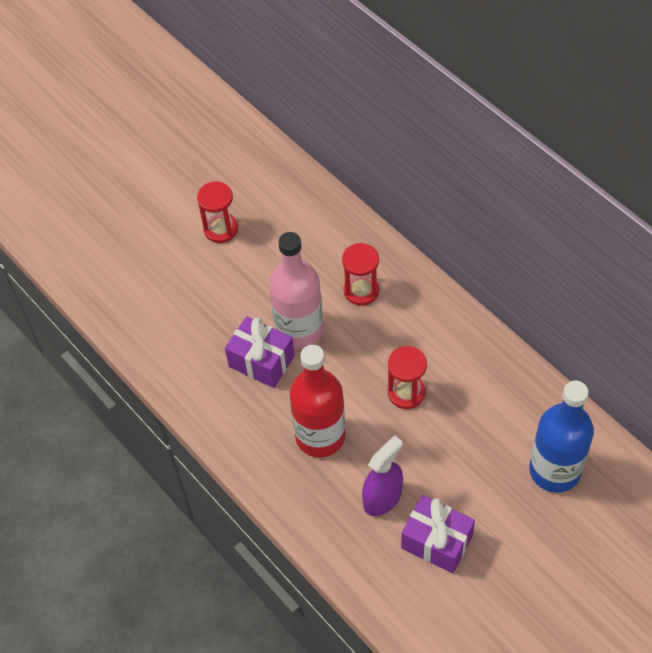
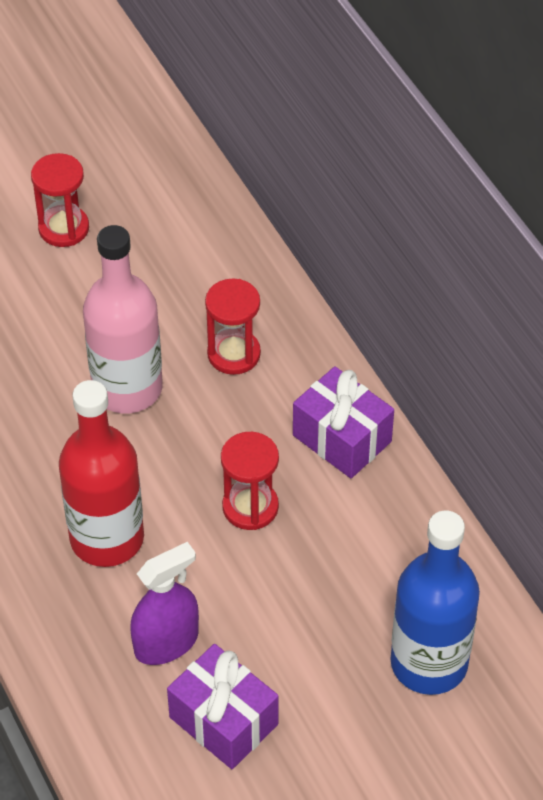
camera: 10 degrees right, 5 degrees down
(261, 361) = (59, 418): purple gift -> purple gift (342, 438)

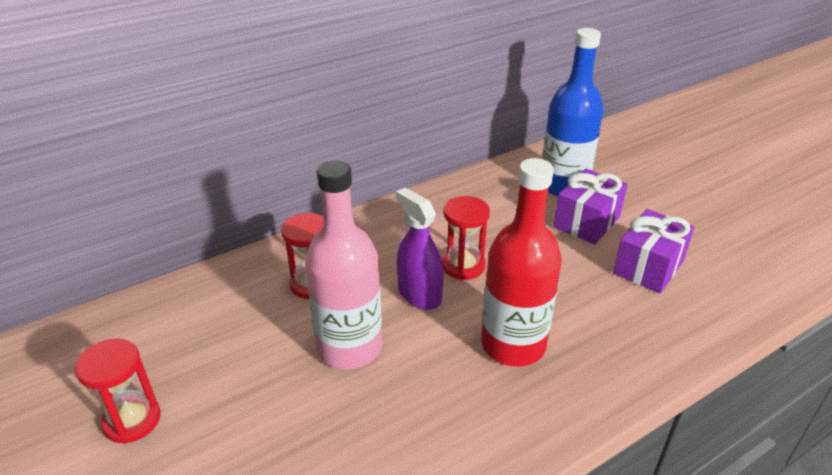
camera: 95 degrees left, 15 degrees down
(166, 643) = (598, 301): purple spray bottle -> purple spray bottle (419, 295)
(342, 438) = (394, 225): purple gift -> purple gift (586, 222)

